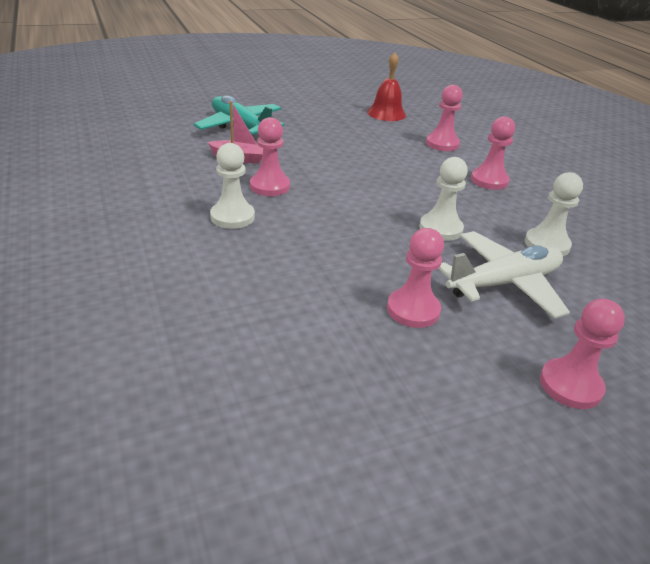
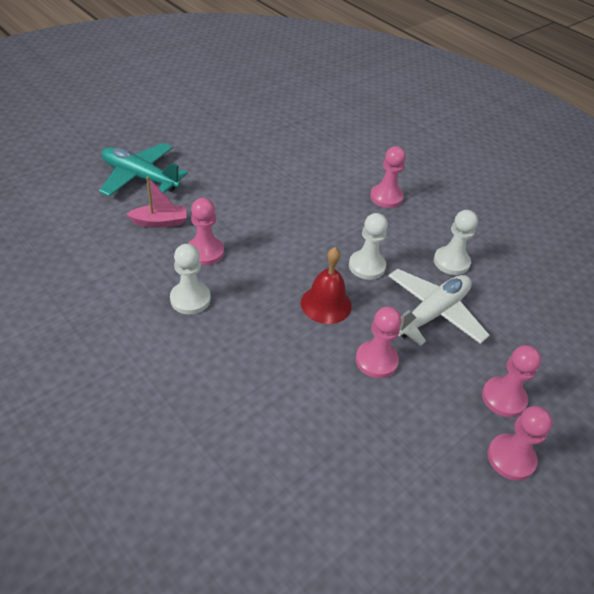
camera: 20 degrees left, 10 degrees up
(386, 113) = (268, 126): red bell -> red bell (326, 304)
(442, 144) = (332, 158): pink pawn -> pink pawn (511, 458)

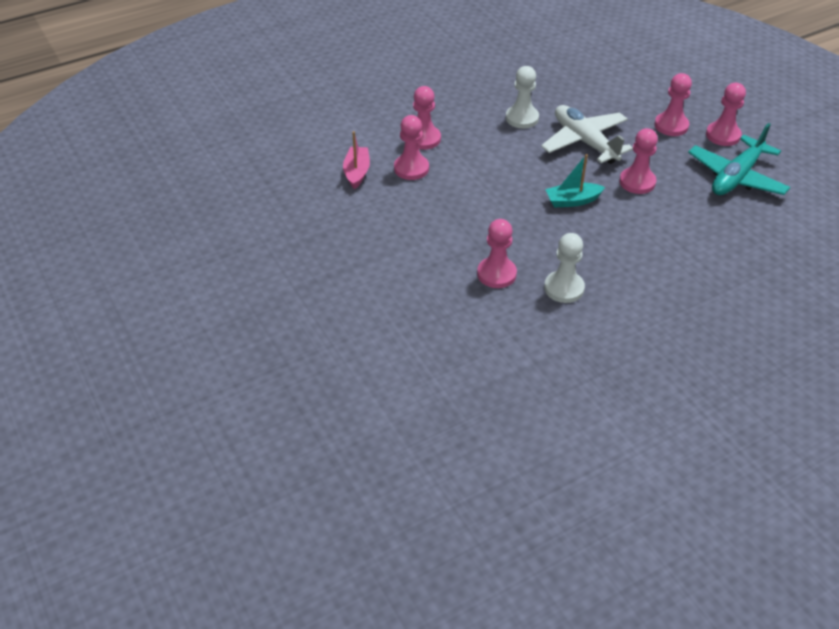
camera: 75 degrees left, 0 degrees up
(140, 177) = (356, 322): turquoise plane -> turquoise plane (736, 177)
(160, 222) = (443, 306): pink boat -> pink boat (357, 172)
(326, 304) = (572, 201): red bell -> turquoise boat
(339, 193) = (411, 168): none -> pink pawn
(367, 266) = (524, 168): white pawn -> none

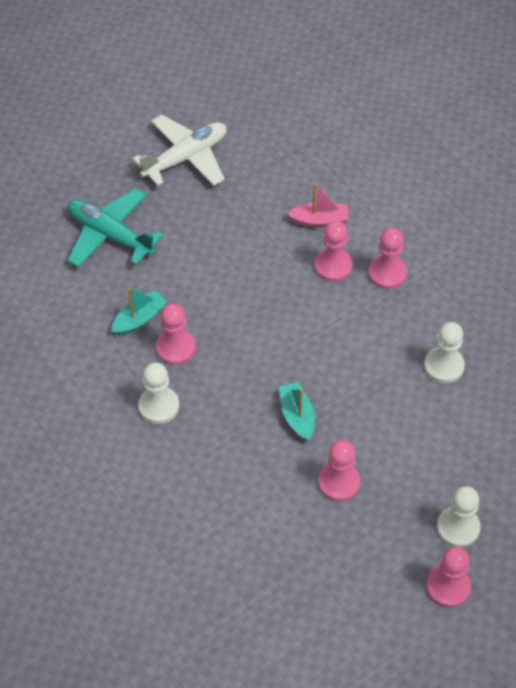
camera: 85 degrees right, 10 degrees up
(460, 299) = (139, 319): none -> turquoise boat
(585, 142) = (407, 431): white plane -> white plane (186, 158)
(671, 126) = (458, 528): pink pawn -> white pawn
(736, 177) = (363, 592): turquoise plane -> turquoise plane (110, 235)

